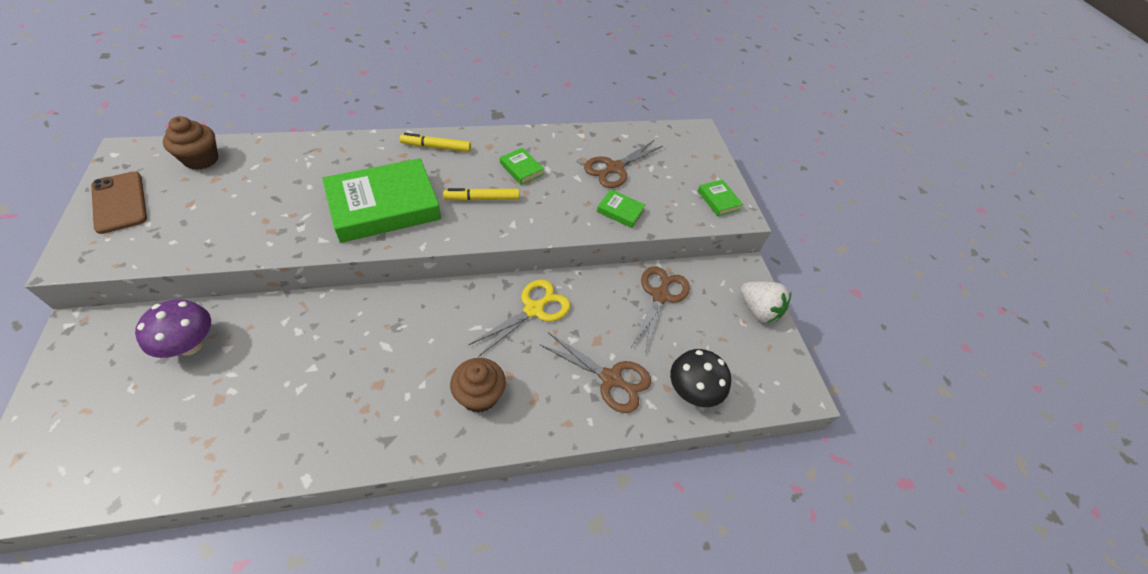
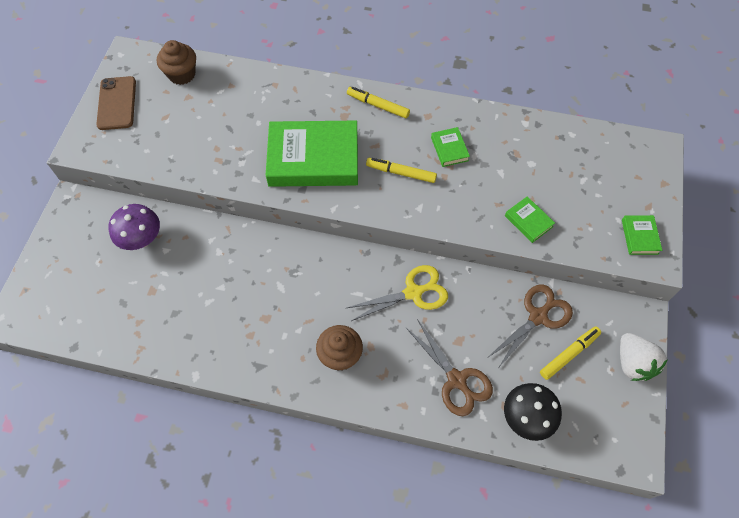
camera: 30 degrees right, 10 degrees up
(615, 168) = (544, 171): brown scissors -> none
(702, 320) = (569, 354): none -> yellow marker

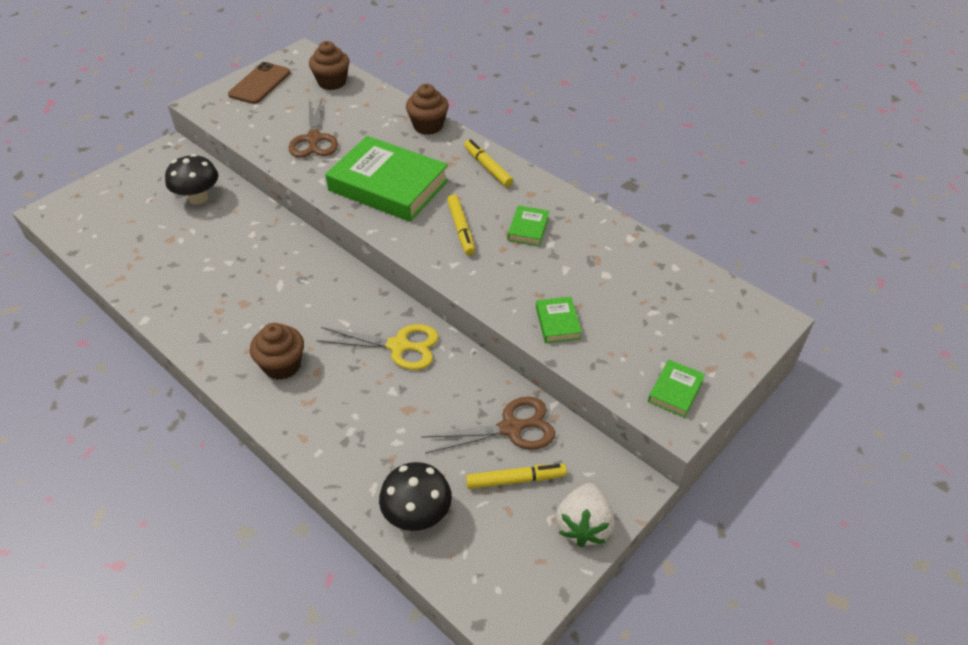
camera: 30 degrees right, 15 degrees down
(142, 239) = (198, 198): purple mushroom -> black mushroom
(300, 85) = (428, 126): none -> brown cupcake
(401, 173) = (461, 229): yellow marker -> yellow marker turned 150 degrees counterclockwise
(456, 380) = (375, 442): brown scissors -> brown scissors (314, 139)

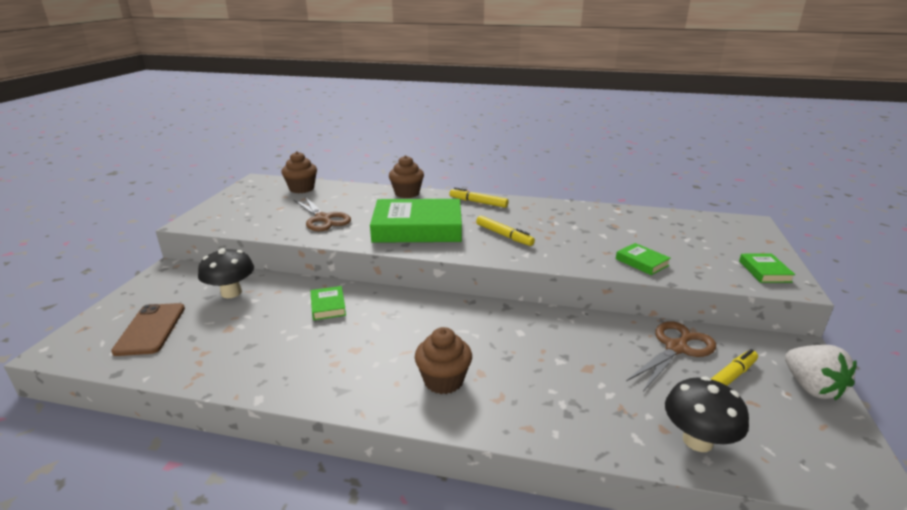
camera: 30 degrees left, 20 degrees down
(260, 83) = (237, 201): brown phone -> brown phone (150, 329)
(398, 346) = (526, 330): yellow scissors -> none
(528, 229) = (549, 223): green book -> green book (328, 306)

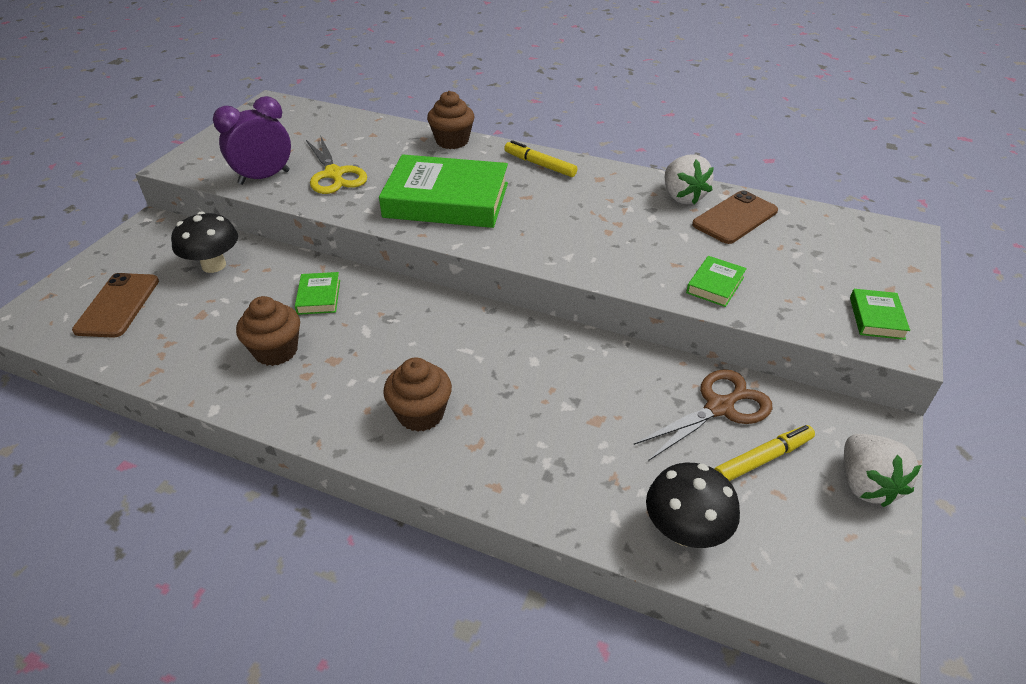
camera: 10 degrees right, 15 degrees up
(266, 225) = (264, 177): none -> purple clock
(302, 189) = (321, 122): brown cupcake -> brown cupcake (276, 351)
(323, 219) = (334, 174): brown scissors -> yellow scissors
(504, 235) = (552, 223): yellow marker -> none
(589, 213) = (682, 197): none -> white strawberry
(632, 222) = (735, 218): none -> brown phone
(642, 262) = (715, 285): green book -> green book turned 60 degrees clockwise

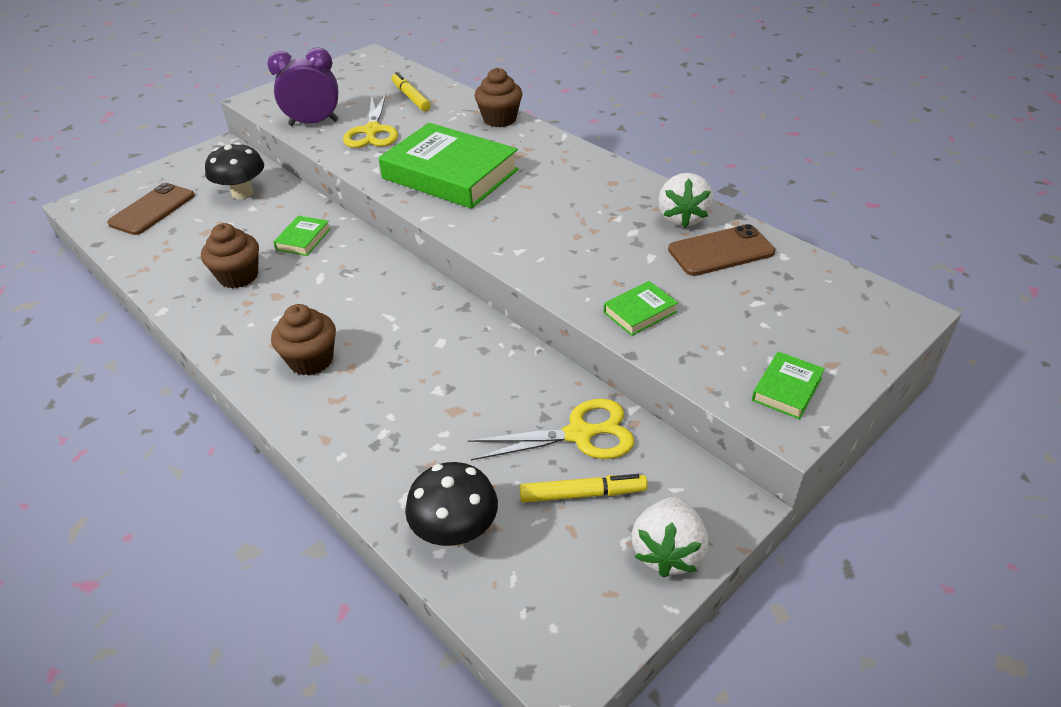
camera: 25 degrees right, 0 degrees up
(539, 165) = (564, 157): yellow marker -> yellow marker (411, 97)
(719, 407) = (579, 434): brown scissors -> yellow scissors

